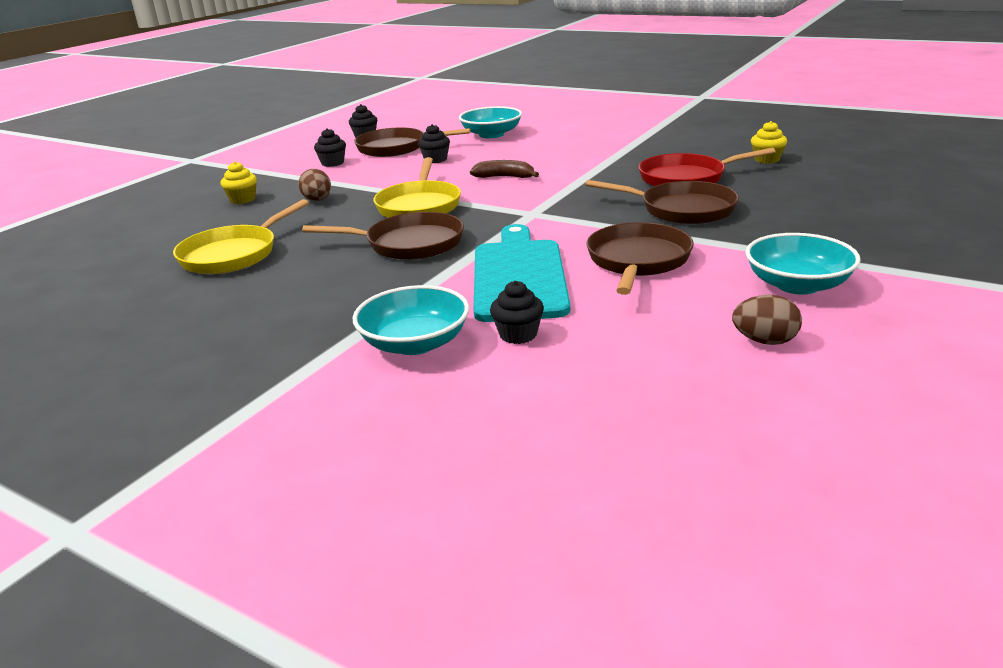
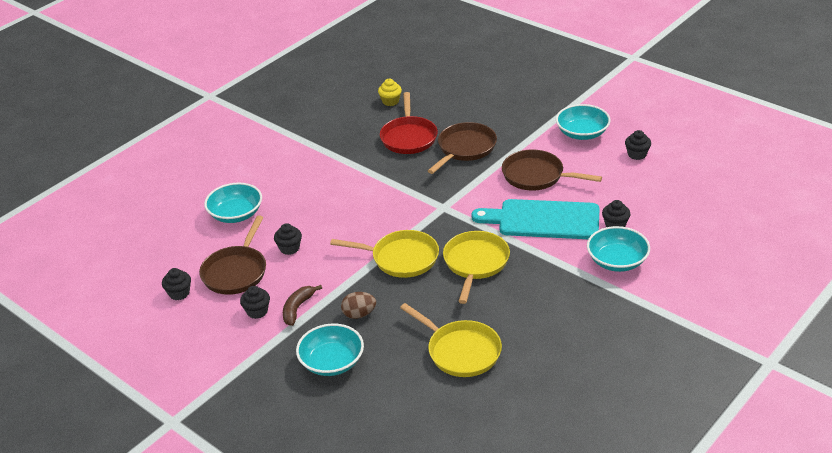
camera: 80 degrees left, 10 degrees up
(243, 199) = (332, 362): yellow cupcake -> turquoise bowl
(409, 244) = (475, 263): brown pan -> yellow pan
(505, 177) = (359, 214): brown banana -> brown banana (297, 308)
(764, 341) = (637, 154): brown egg -> black cupcake

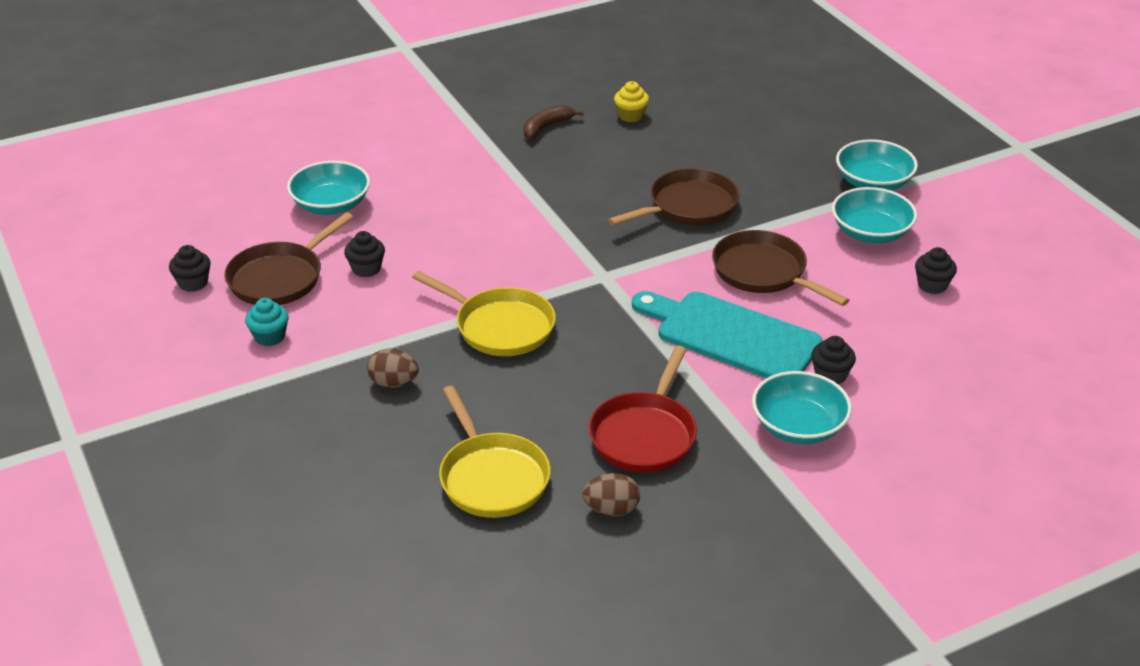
camera: 20 degrees right, 0 degrees up
(257, 311) = (269, 336): black cupcake -> turquoise cupcake
(297, 308) = (322, 349): brown banana -> brown banana (546, 127)
(332, 362) = (315, 434): turquoise bowl -> turquoise bowl (873, 182)
(408, 137) = (622, 170): red pan -> red pan (644, 434)
(475, 263) = (595, 365): yellow pan -> none
(544, 346) = (611, 510): none -> brown egg

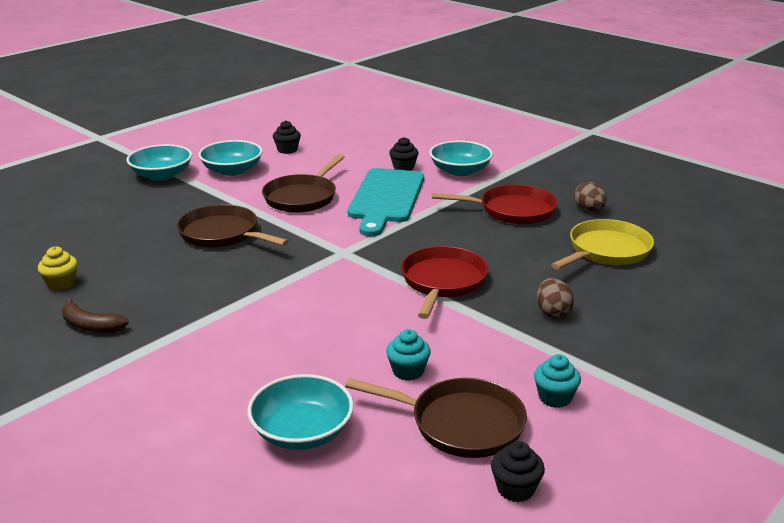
camera: 110 degrees left, 10 degrees down
(366, 269) = (408, 371): black cupcake -> turquoise cupcake
(500, 327) = (442, 282): yellow pan -> red pan

